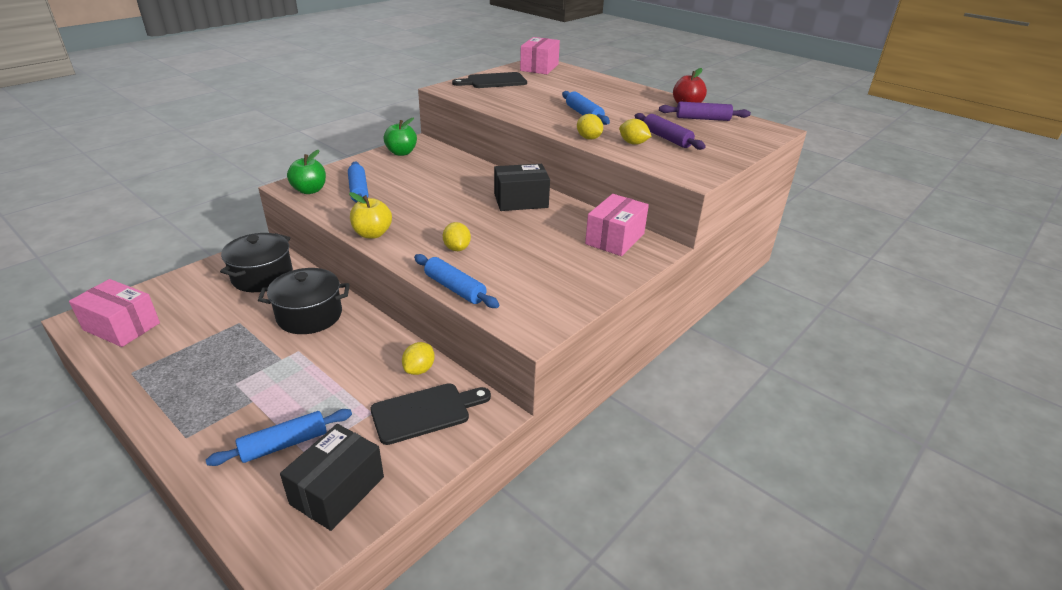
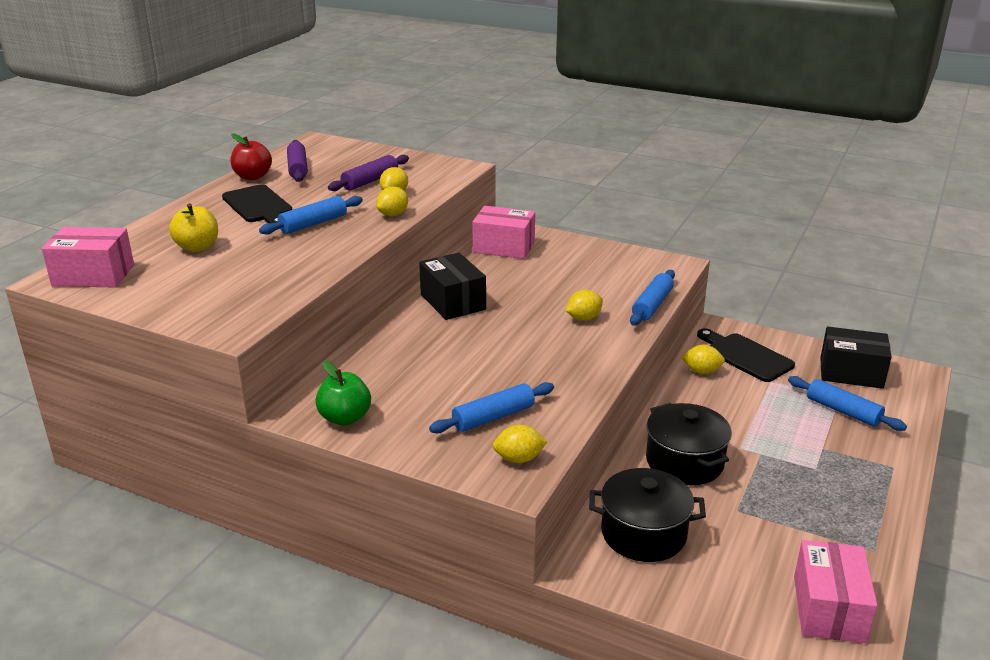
camera: 105 degrees left, 5 degrees down
(309, 190) = (519, 459): green apple -> yellow lemon
(372, 234) = (594, 374): yellow apple -> yellow apple (197, 247)
(493, 81) = (183, 299): black cutting board -> black cutting board (259, 206)

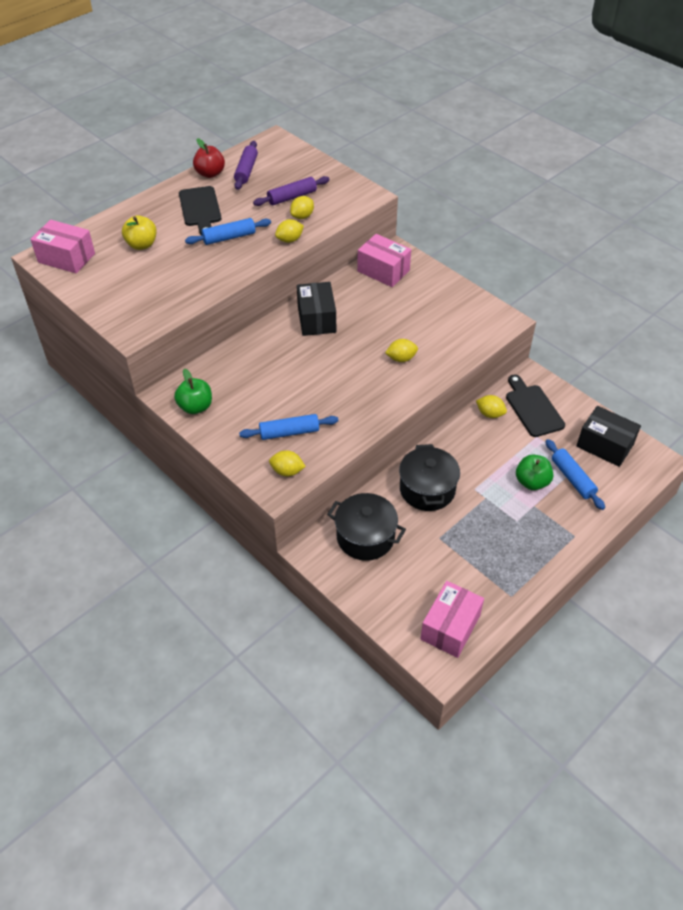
camera: 20 degrees right, 20 degrees up
(652, 305) = (459, 358): blue rolling pin -> none
(801, 425) = (532, 482): none -> green apple

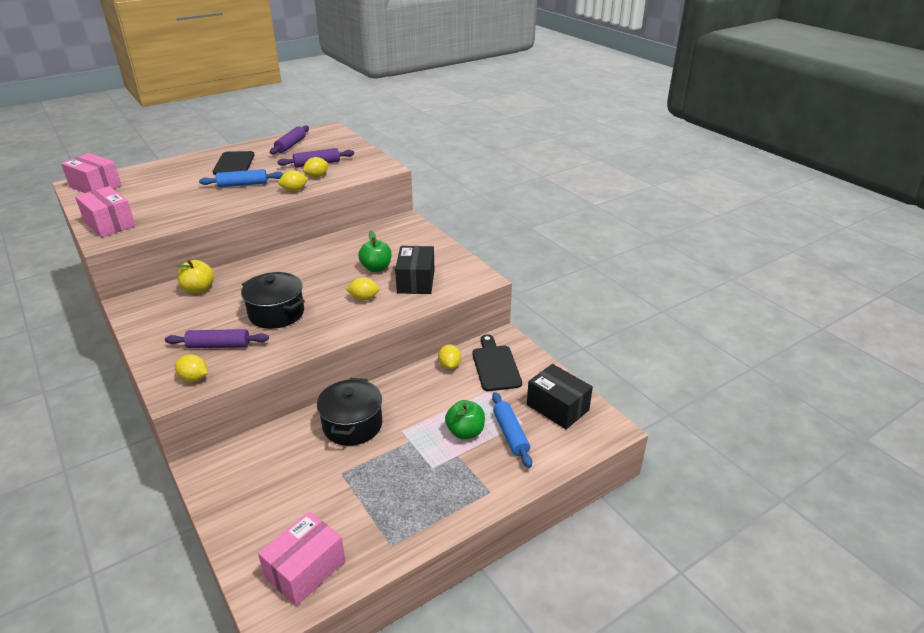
camera: 10 degrees right, 15 degrees down
(142, 245) = (165, 183): yellow apple -> yellow apple (198, 289)
(195, 407) = (146, 315): green apple -> green apple (376, 268)
(210, 173) = (259, 145): red apple -> none
(289, 432) = (218, 345): blue rolling pin -> purple rolling pin
(316, 319) = (303, 261): black box -> black box (416, 281)
(365, 537) = (265, 461): black pot -> black pot (276, 313)
(383, 271) = (386, 232): pink box -> pink box (109, 224)
(490, 414) = (449, 365): yellow lemon -> yellow lemon turned 45 degrees clockwise

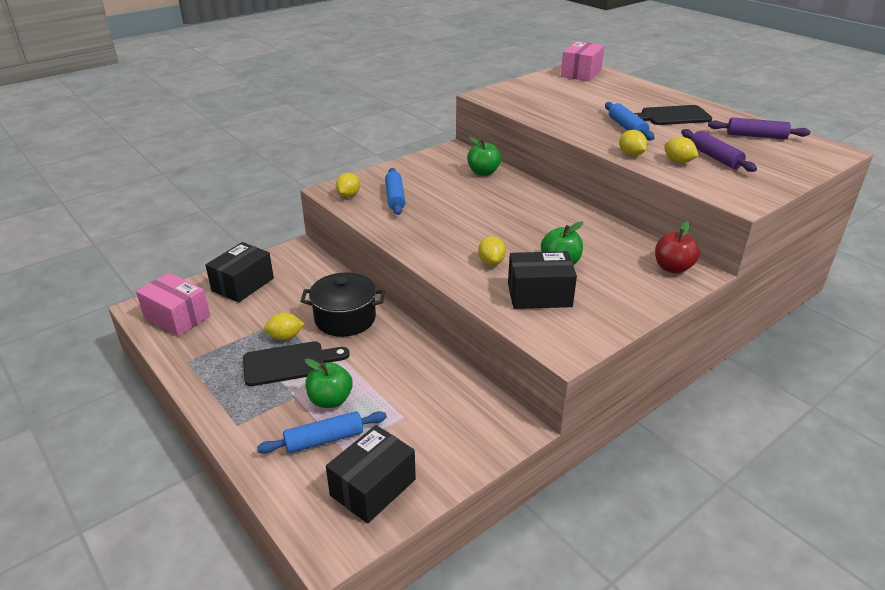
camera: 85 degrees right, 0 degrees up
(109, 224) = (513, 91): pink box -> none
(198, 289) = (483, 172): yellow apple -> green apple
(218, 345) = (395, 197): purple rolling pin -> blue rolling pin
(258, 512) = (243, 284): none -> black box
(276, 313) = (451, 216): black pot -> none
(397, 227) = (672, 268): none -> red apple
(449, 365) = (449, 379): yellow lemon -> yellow lemon (285, 337)
(495, 365) = (455, 421): black cutting board -> black cutting board (289, 363)

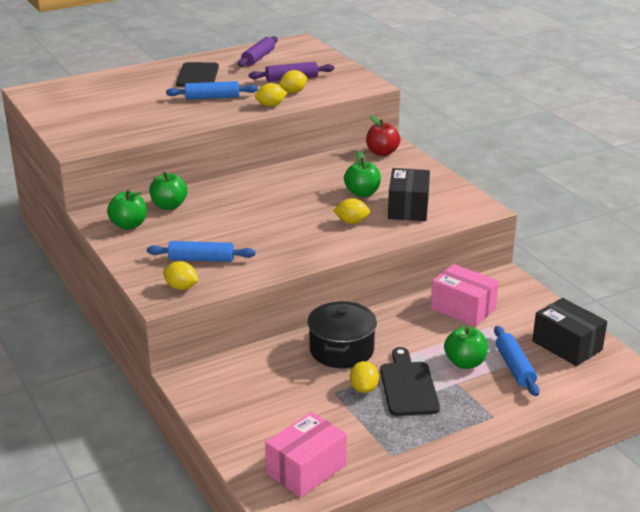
camera: 80 degrees left, 5 degrees down
(243, 284) = (252, 420): black box -> none
(443, 162) = (129, 225): none -> green apple
(581, 73) = (50, 94): pink box -> pink box (463, 308)

